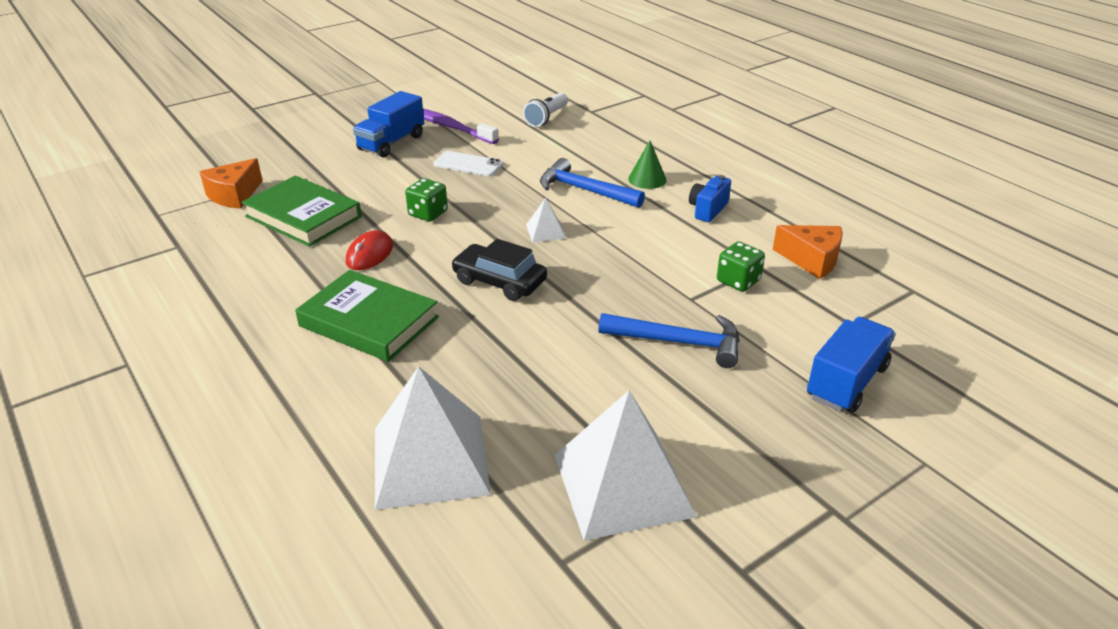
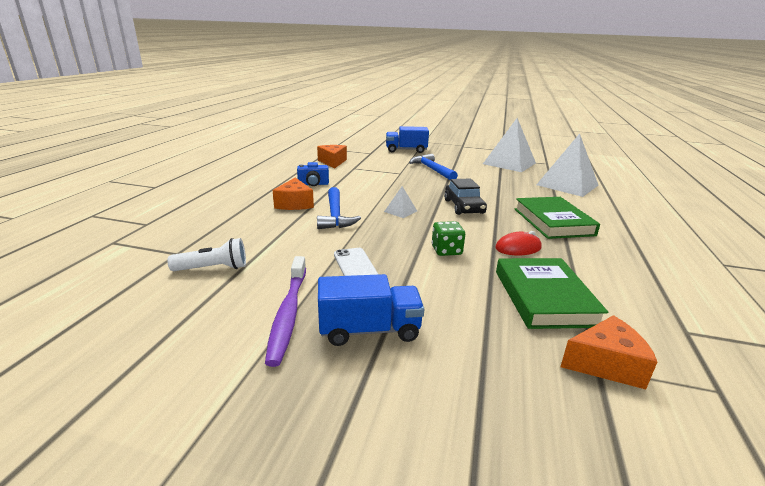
camera: 130 degrees left, 10 degrees down
(647, 179) = (294, 204): green cone -> orange cheese
(738, 281) = (372, 169): green dice -> none

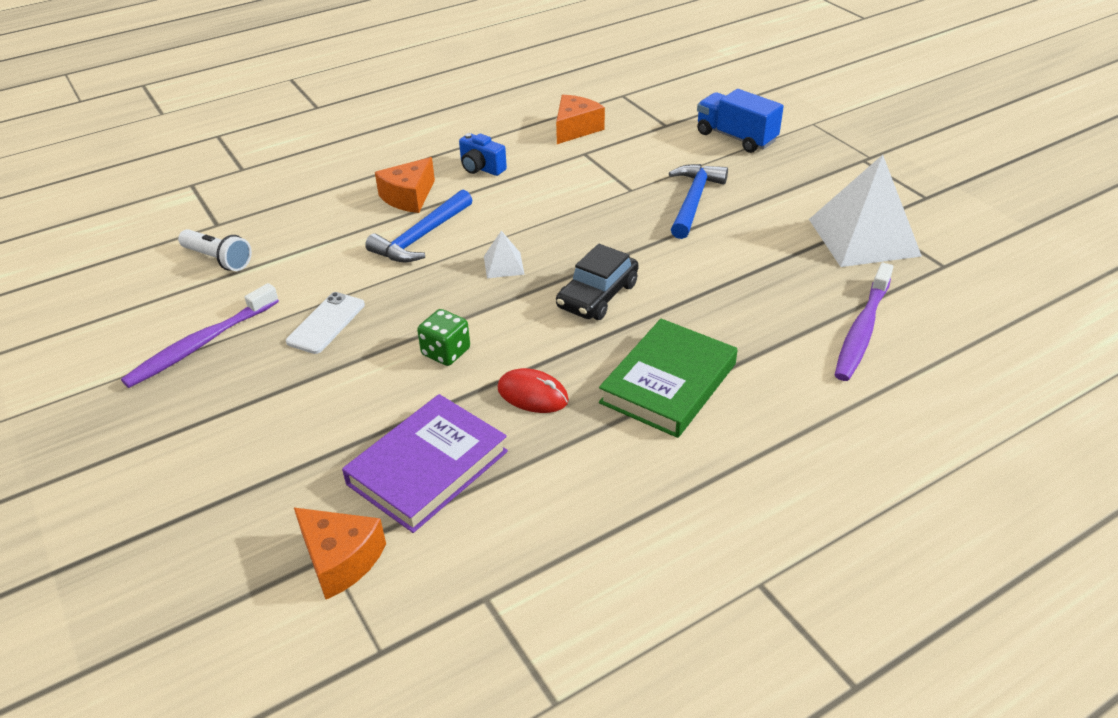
camera: 45 degrees right, 15 degrees up
(369, 330) = (229, 398): blue truck -> none
(544, 297) = (428, 468): green book -> purple book
(567, 185) = (862, 330): white pyramid -> purple toothbrush

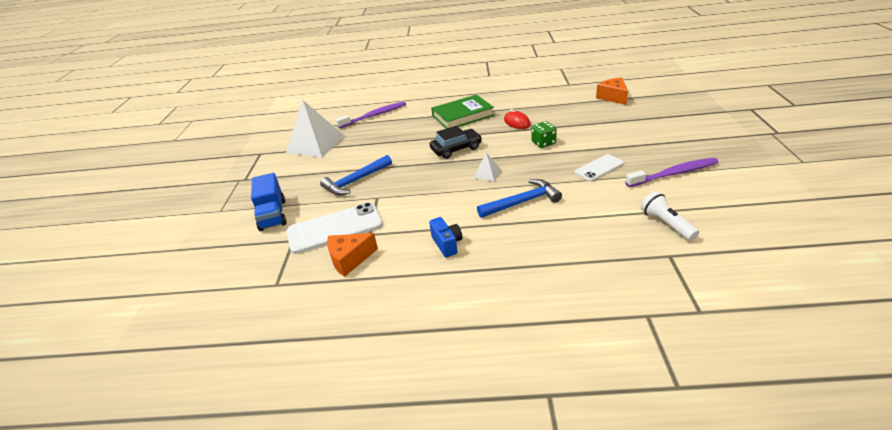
camera: 145 degrees left, 5 degrees down
(408, 197) = (513, 235): orange cheese -> none
(428, 468) = (572, 111): purple book -> none
(635, 146) = (335, 228): none -> white phone

